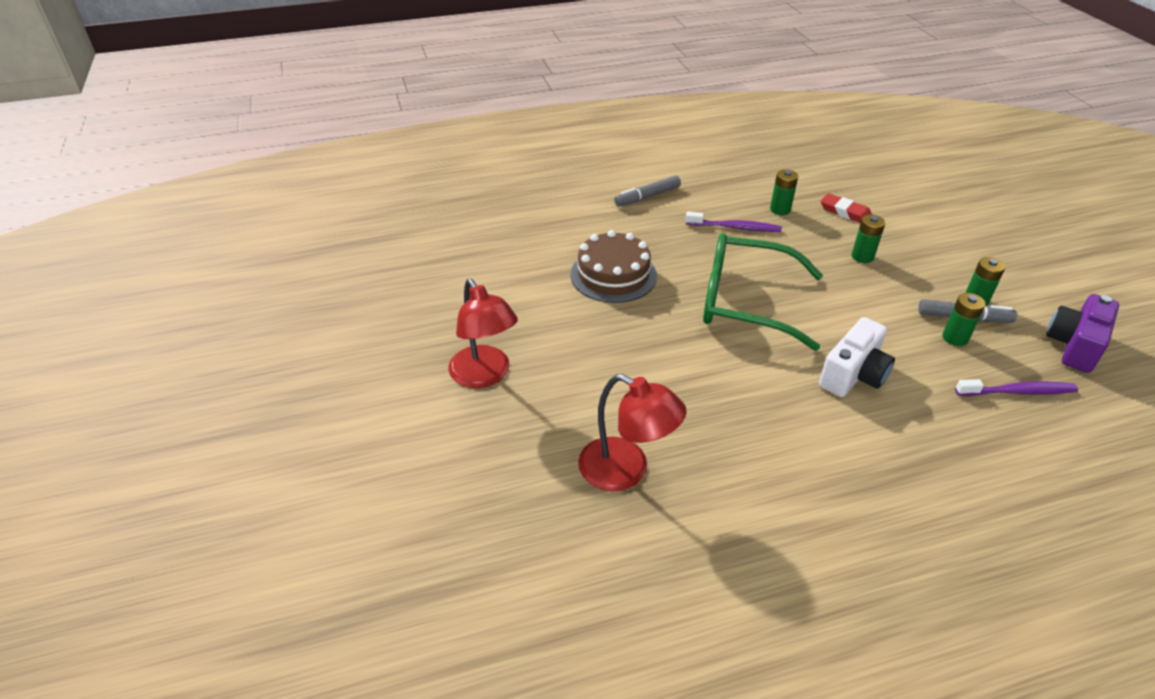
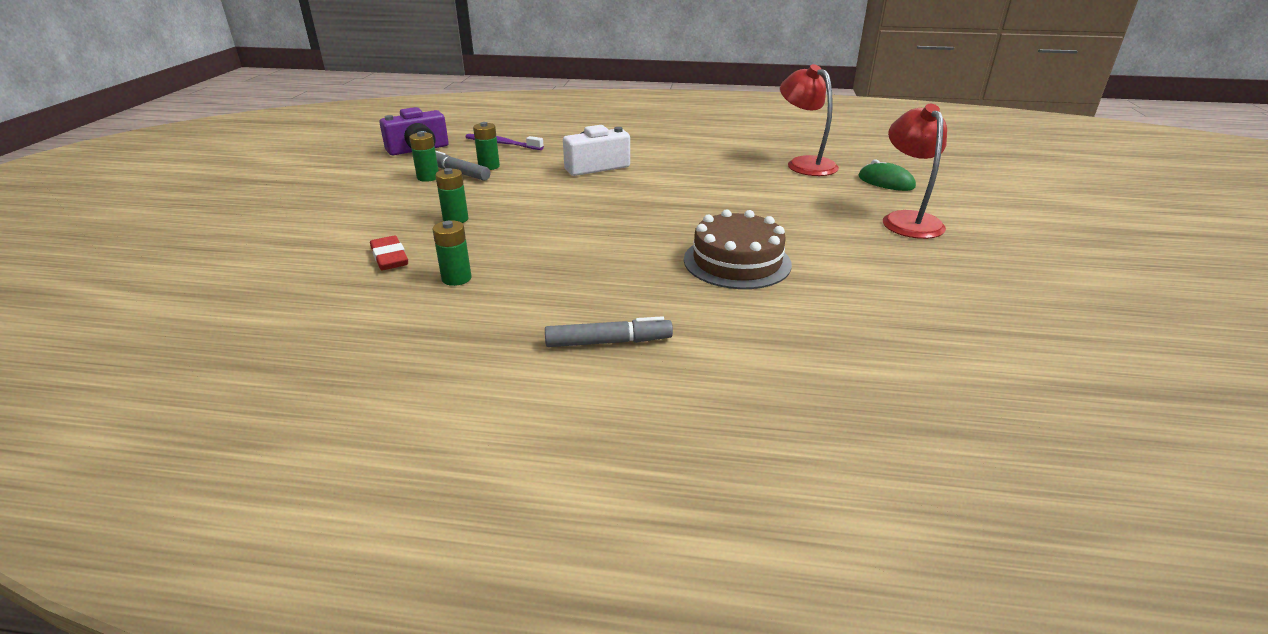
camera: 155 degrees left, 10 degrees down
(514, 453) = (886, 182): none -> green mouse
(735, 227) = (541, 273): purple toothbrush -> none
(745, 302) = (621, 215): green glasses -> none

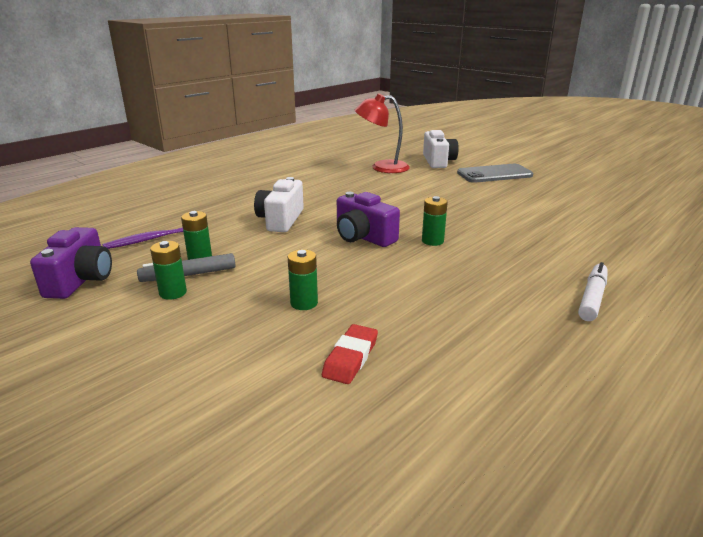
camera: 55 degrees left, 5 degrees down
(389, 257) = (350, 358): red eraser -> red eraser turned 75 degrees counterclockwise
(456, 278) = (435, 332): green battery -> green battery (432, 241)
(606, 205) = (363, 237): none -> purple camera
(608, 342) = (592, 298): grey marker -> white marker
(737, 262) = (506, 227): brown cake -> none
(886, 182) = (438, 161): green mouse -> white camera
(907, 220) = (494, 174): red lamp -> grey phone

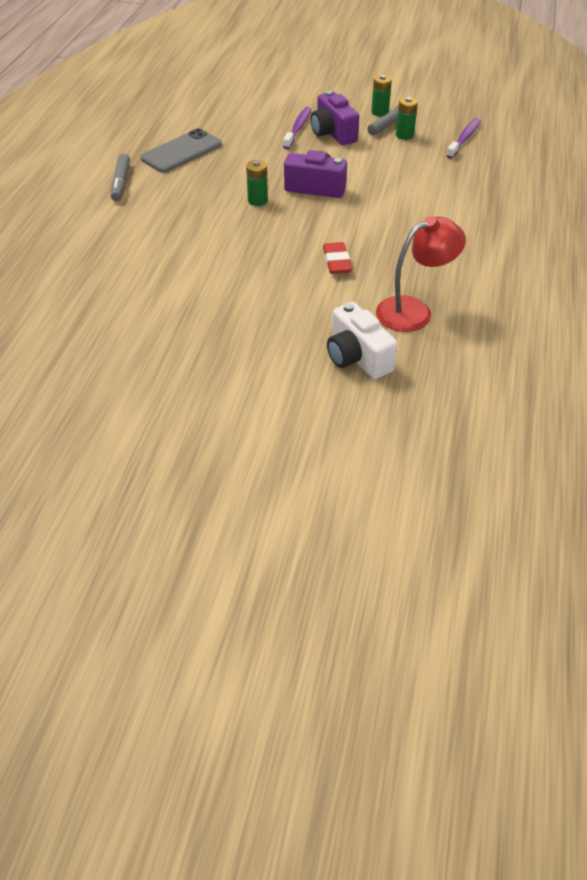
camera: 150 degrees right, 20 degrees up
(81, 280) = (445, 103): purple camera -> purple camera (333, 133)
(281, 220) = (404, 185): white camera -> none
(304, 303) = (298, 128): green battery -> purple toothbrush
(350, 358) = (244, 112): red eraser -> red eraser (337, 261)
(494, 174) = (259, 345): grey phone -> grey phone (181, 152)
(592, 298) = (121, 183): white marker -> grey marker

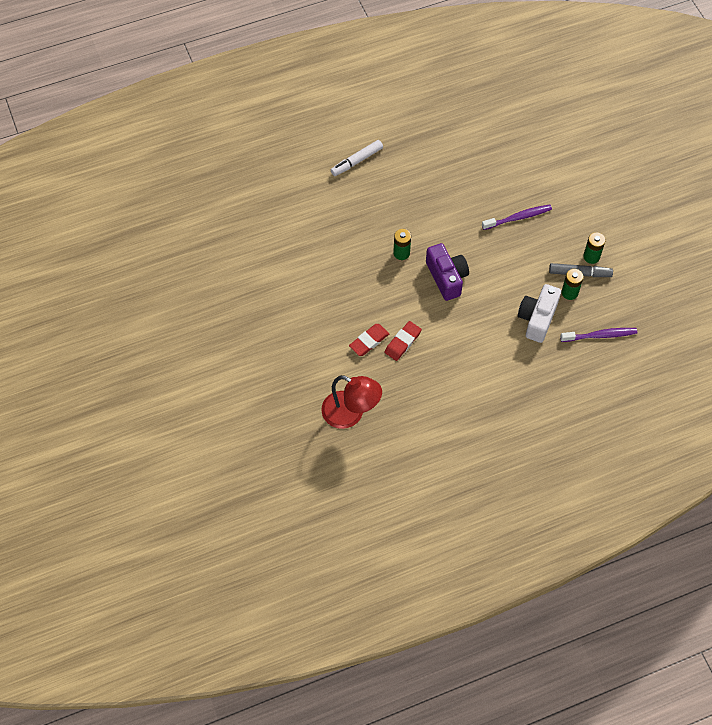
camera: 55 degrees right, 15 degrees up
(121, 183) = (356, 161): grey marker -> white marker
(181, 152) = (423, 168): grey phone -> none
(333, 133) = (531, 244): purple camera -> none
(357, 357) = (281, 407): white camera -> white camera (537, 318)
(360, 241) = (402, 342): none -> red eraser

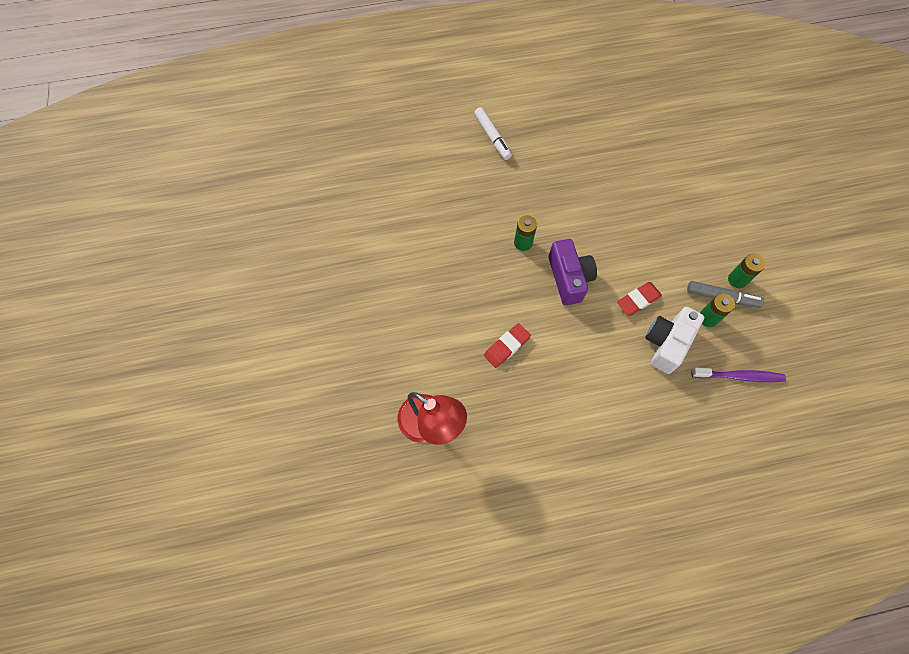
camera: 10 degrees right, 5 degrees up
(356, 161) = (492, 137): white marker -> white marker turned 90 degrees counterclockwise
(369, 341) = (468, 339): red eraser -> red eraser (638, 300)
(518, 217) = (658, 223): purple toothbrush -> none

